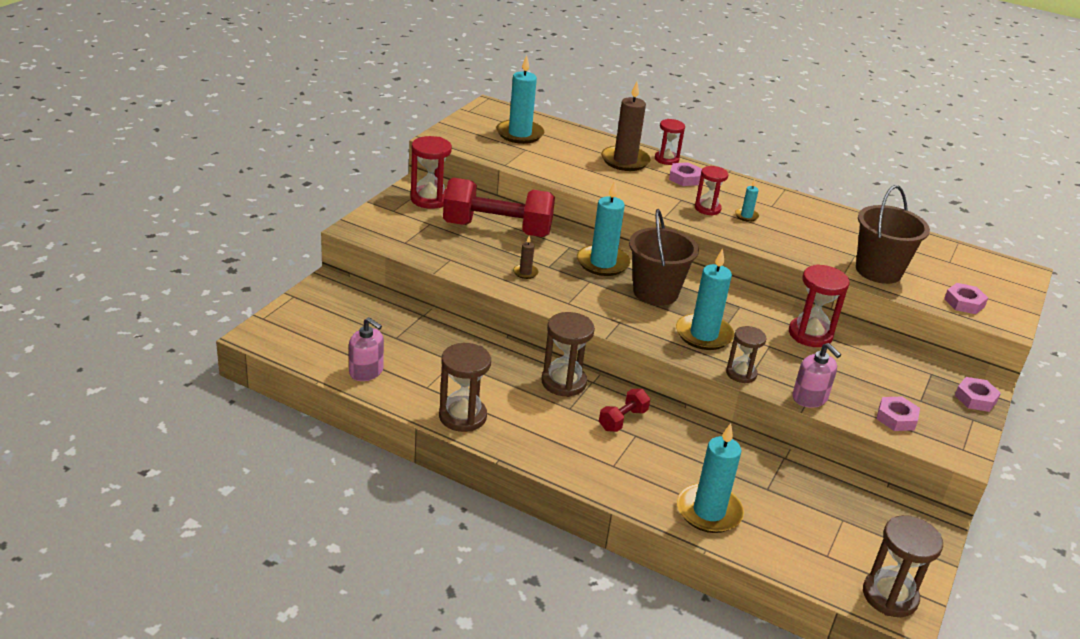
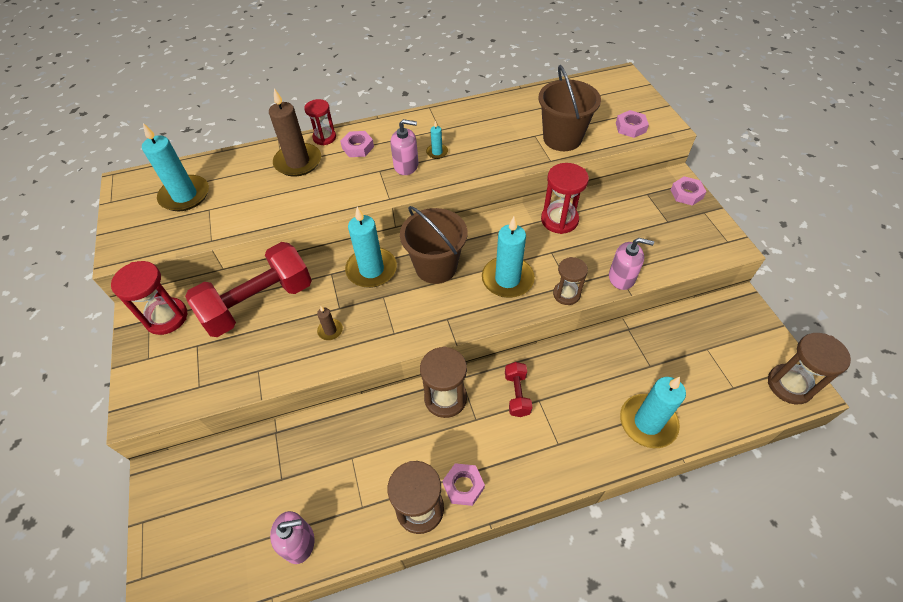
camera: 40 degrees left, 20 degrees up
(707, 208) = (406, 165): red hourglass -> pink soap dispenser
(896, 418) = (675, 249): pink nut -> pink nut (463, 486)

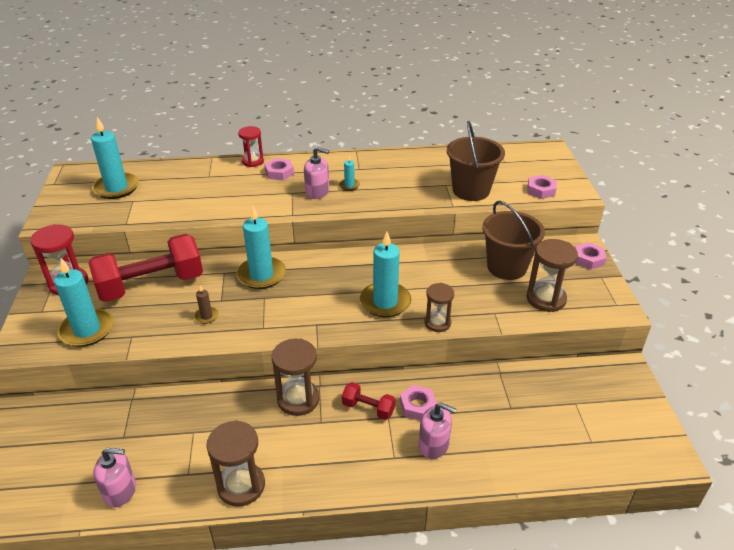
camera: 10 degrees right, 15 degrees down
(298, 162) = (222, 176): brown candle -> none
(436, 267) = (321, 282): brown bucket -> brown bucket (506, 267)
(463, 486) = (289, 475): pink nut -> pink nut (417, 406)
(517, 394) = (368, 408): red dumbbell -> red dumbbell turned 75 degrees counterclockwise
(559, 220) = (453, 262): red hourglass -> none
(622, 277) = (497, 318): pink soap dispenser -> pink soap dispenser (434, 445)
(648, 422) = (491, 455): turquoise candle -> turquoise candle (87, 330)
(789, 385) = (652, 450): brown hourglass -> brown hourglass (546, 299)

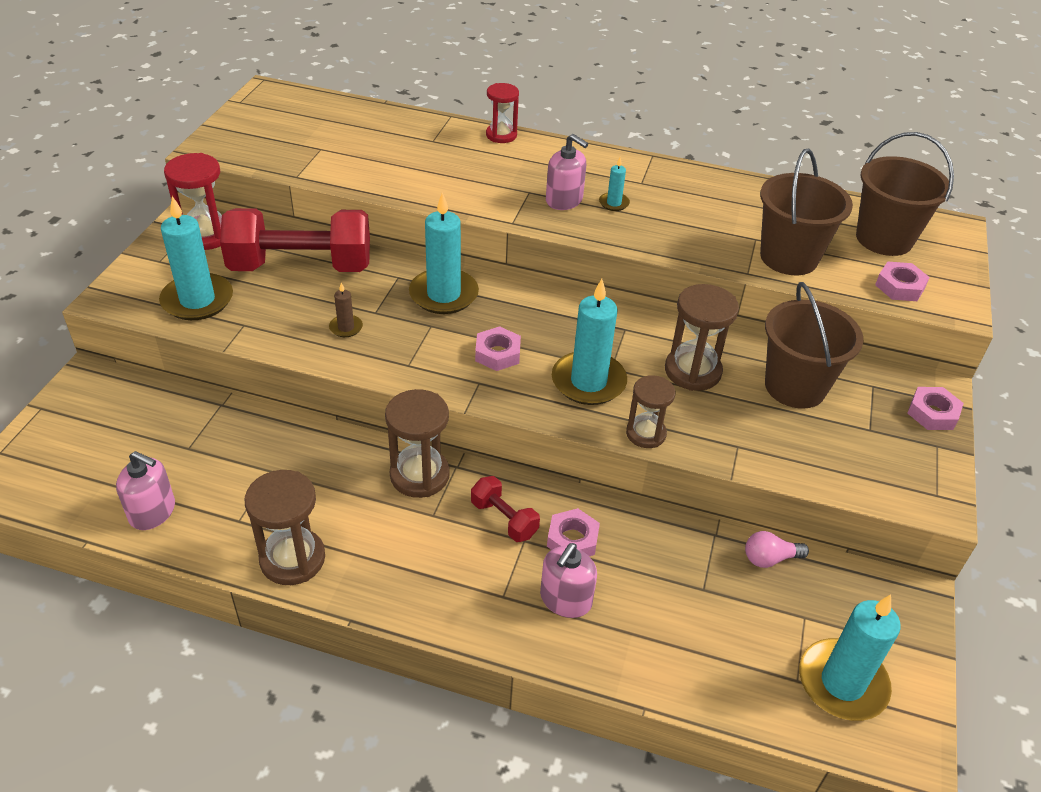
camera: 20 degrees right, 5 degrees up
(116, 188) = (310, 127): turquoise candle -> turquoise candle (842, 683)
(279, 172) = (528, 160): pink nut -> pink nut (498, 353)
(434, 445) = (565, 599): pink soap dispenser -> pink soap dispenser turned 75 degrees clockwise
(517, 165) = (884, 239): none -> brown bucket
(538, 376) = (769, 558): none -> pink light bulb
(546, 299) = (828, 451): brown hourglass -> brown hourglass (692, 371)

